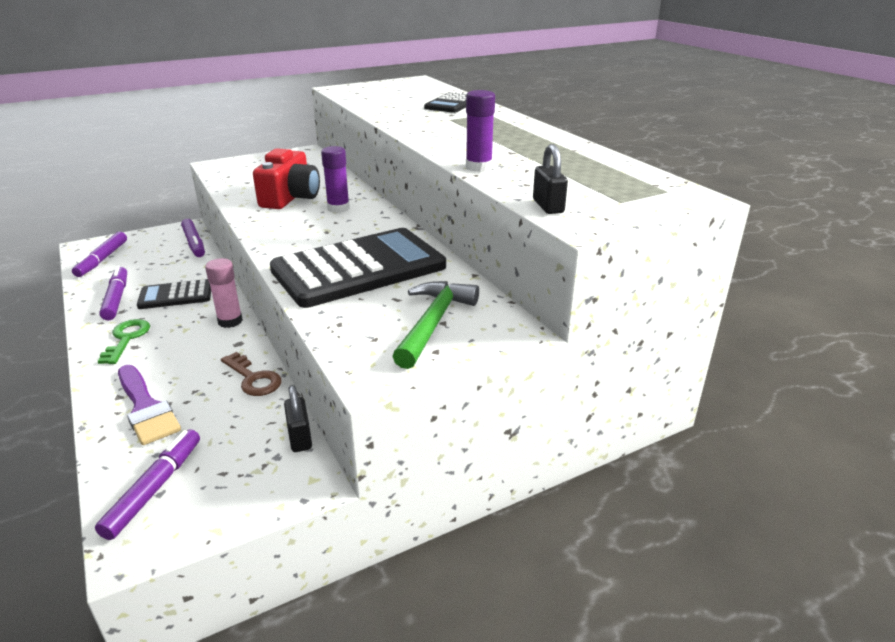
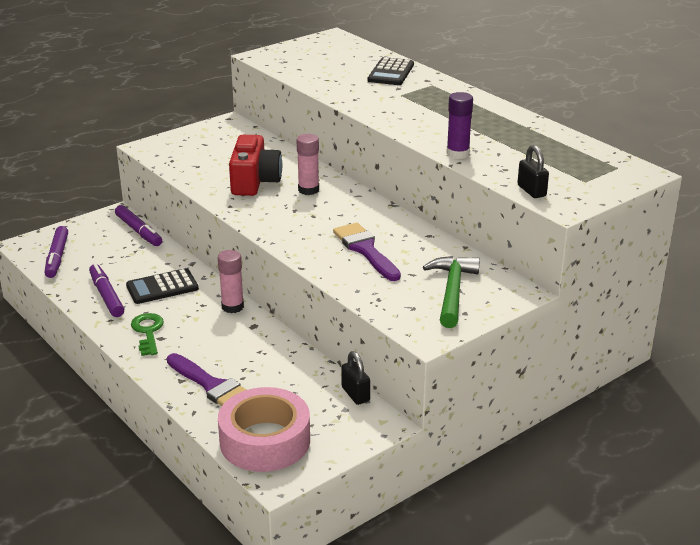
camera: 10 degrees left, 0 degrees up
(154, 488) = (265, 441): purple marker -> pink tape
(253, 378) = (287, 354): brown key -> none
(338, 208) = (308, 190): purple glue stick -> pink glue stick
(359, 268) = (365, 250): black calculator -> purple brush

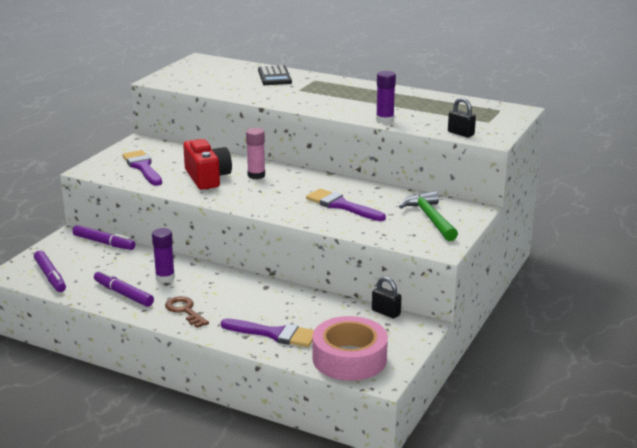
camera: 25 degrees left, 5 degrees down
(148, 332) = (185, 311): green key -> brown key
(162, 287) = (165, 278): black calculator -> purple glue stick
(201, 155) = (142, 167): none -> purple brush
(232, 307) = (236, 278): pink glue stick -> none

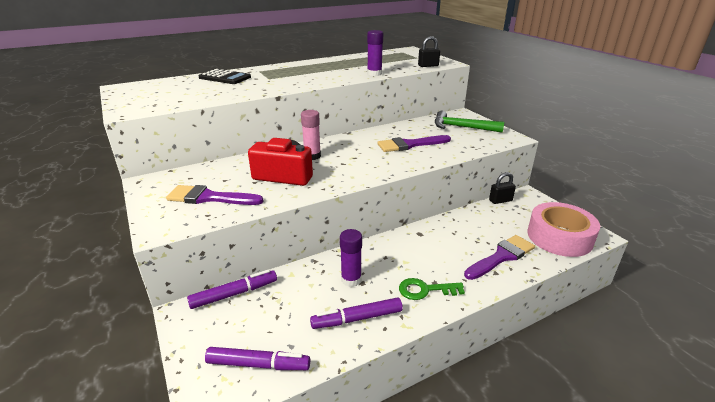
camera: 55 degrees left, 5 degrees up
(185, 311) = (425, 290): brown key -> green key

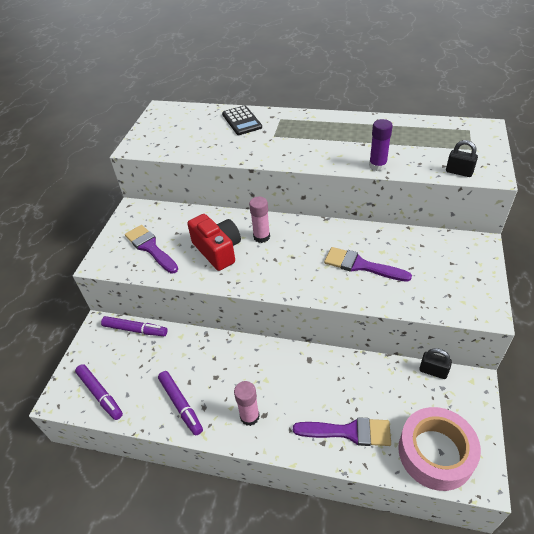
camera: 45 degrees right, 15 degrees up
(351, 279) = (211, 369): purple glue stick -> none
(357, 319) = (181, 404): purple marker -> purple marker turned 150 degrees counterclockwise
(425, 290) = (249, 416): green key -> pink glue stick
(462, 127) = (450, 266): green hammer -> none

